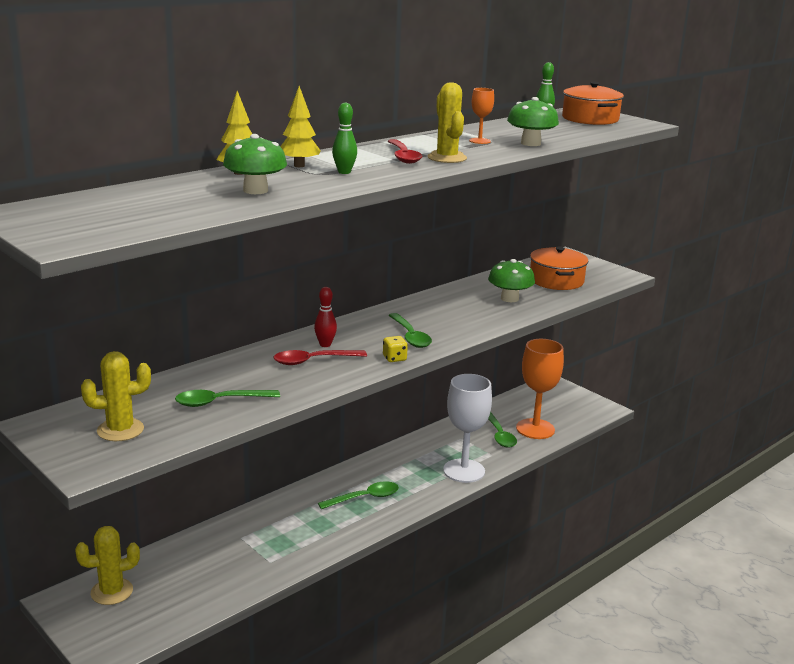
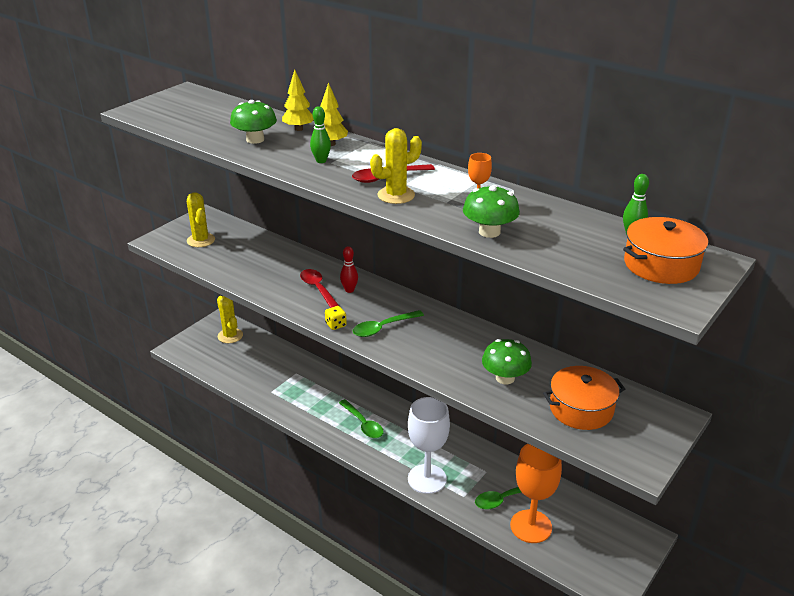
camera: 80 degrees right, 10 degrees up
(220, 402) = (244, 265): green spoon -> none

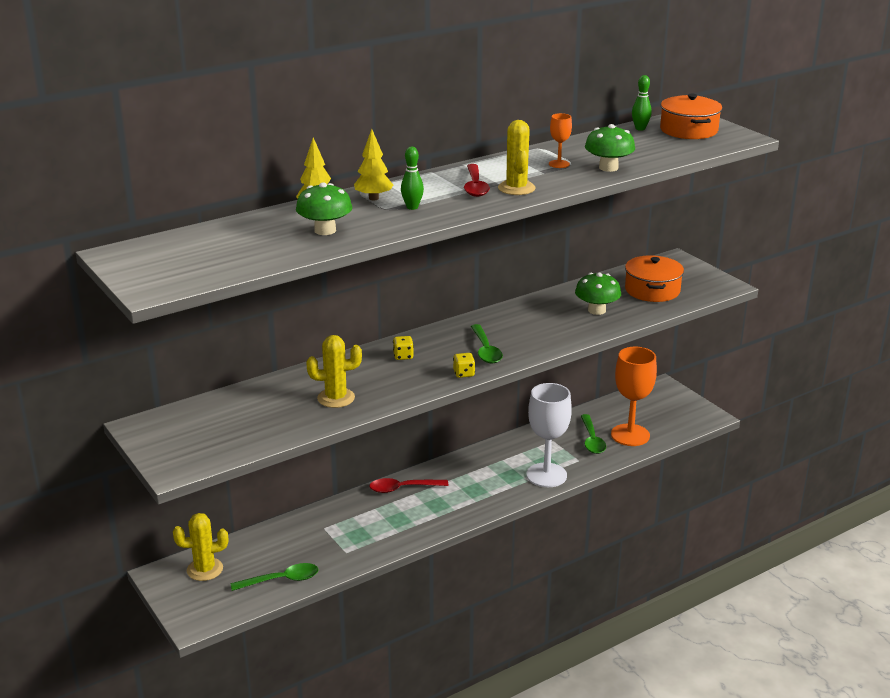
camera: 70 degrees left, 5 degrees down
(201, 240) = (207, 435): yellow cactus -> yellow cactus (336, 398)
(318, 289) = (388, 373): red spoon -> red spoon (403, 488)
(349, 290) = (403, 356): red bowling pin -> yellow dice
(363, 424) = (444, 497): green spoon -> green spoon (281, 580)

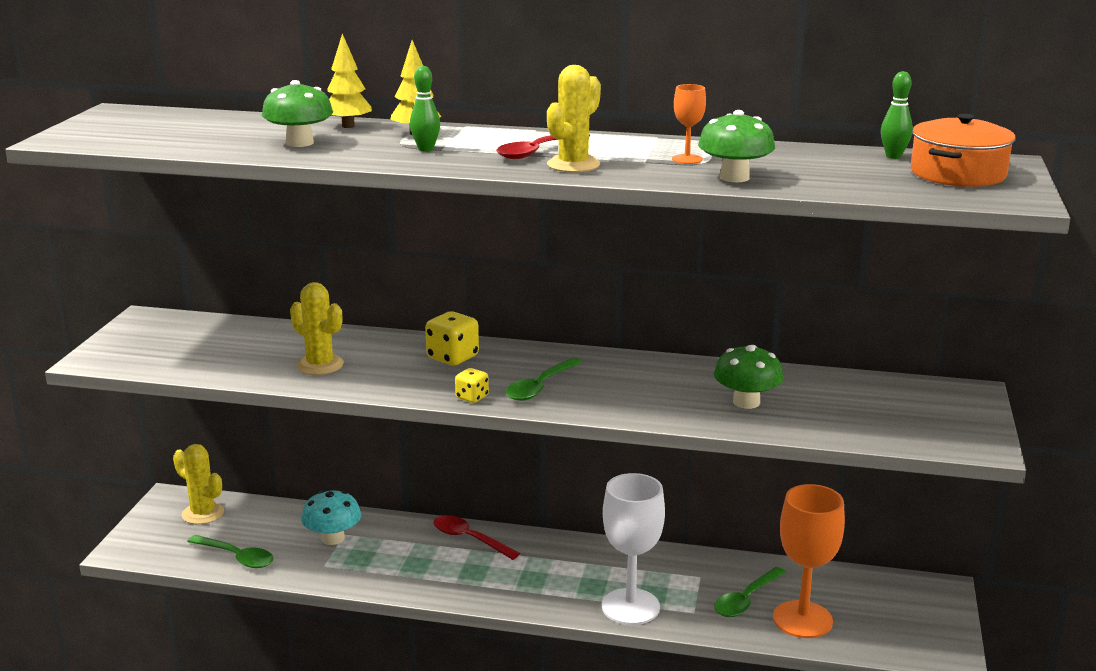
camera: 45 degrees right, 5 degrees down
(321, 534) = (333, 538): none -> turquoise mushroom
(403, 356) = (452, 357): yellow dice -> yellow dice, size x1.67
(652, 290) = (863, 410): orange pot -> none

